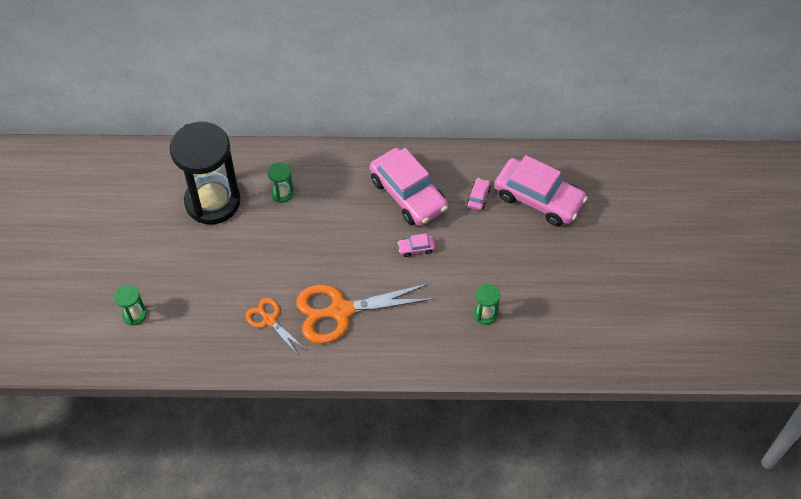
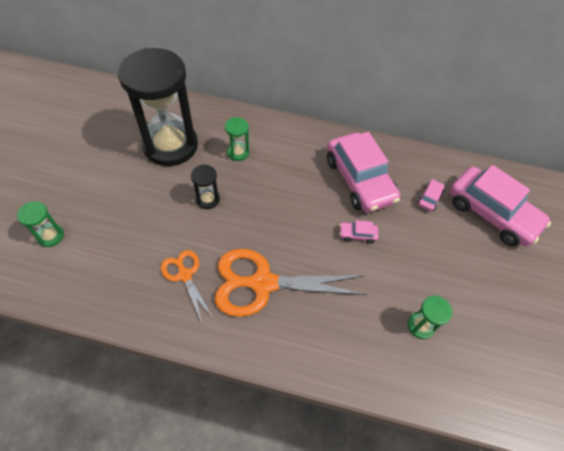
camera: 10 degrees right, 0 degrees up
(267, 247) = (207, 199): none -> black hourglass

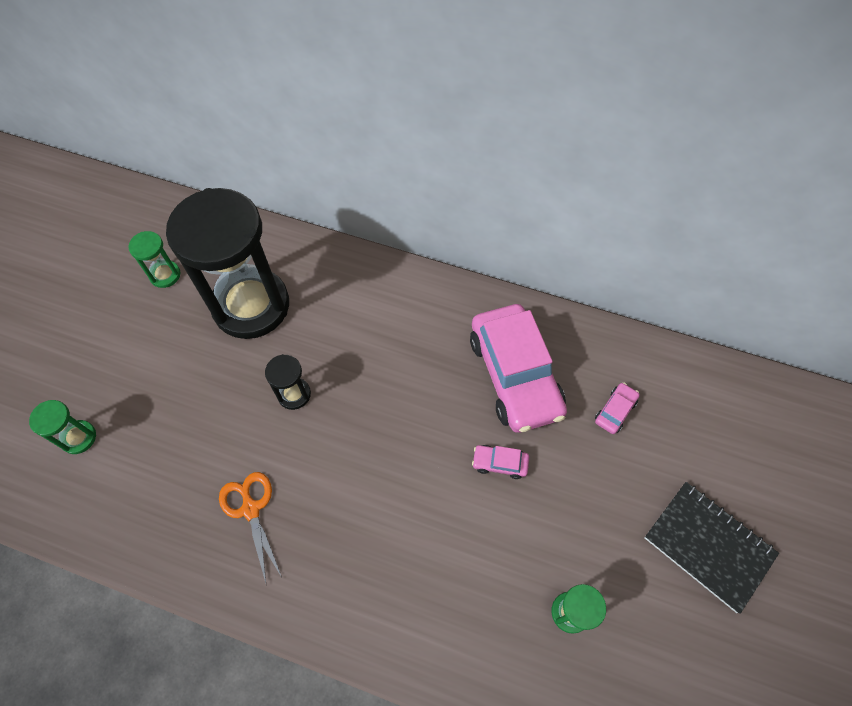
camera: 10 degrees right, 5 degrees up
(238, 152) = (344, 321): green hourglass -> green hourglass (165, 275)
(263, 283) = (356, 530): orange scissors -> none
(491, 213) = (705, 441): pink car -> none
(505, 277) = (708, 546): none -> black notebook

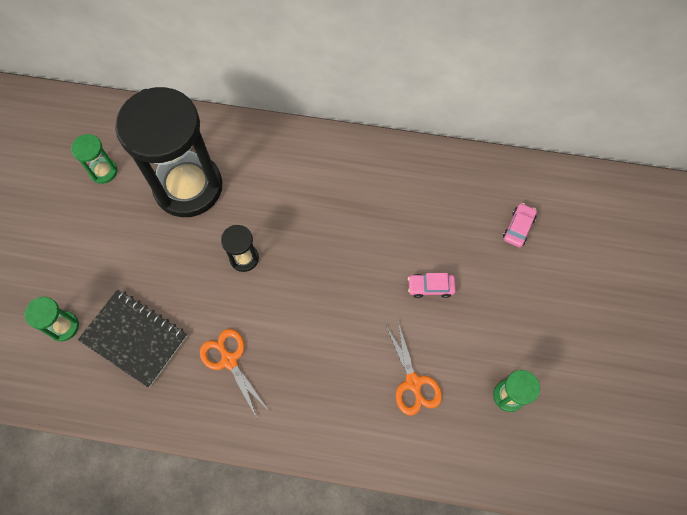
camera: 10 degrees left, 5 degrees up
(458, 575) = (413, 383): none -> orange scissors
(515, 375) = (430, 211): pink car -> none
(708, 546) = (609, 324): black notebook -> black notebook (135, 338)

